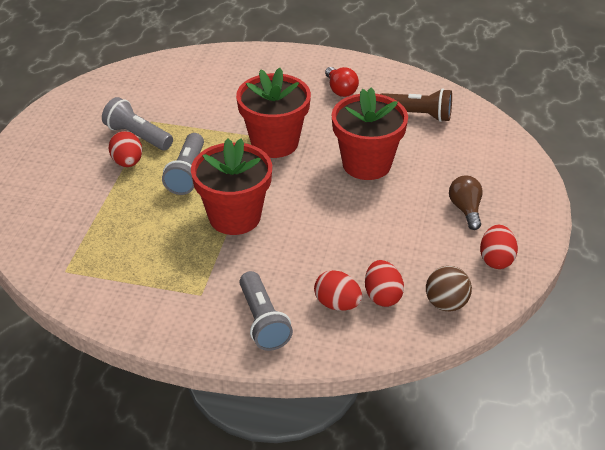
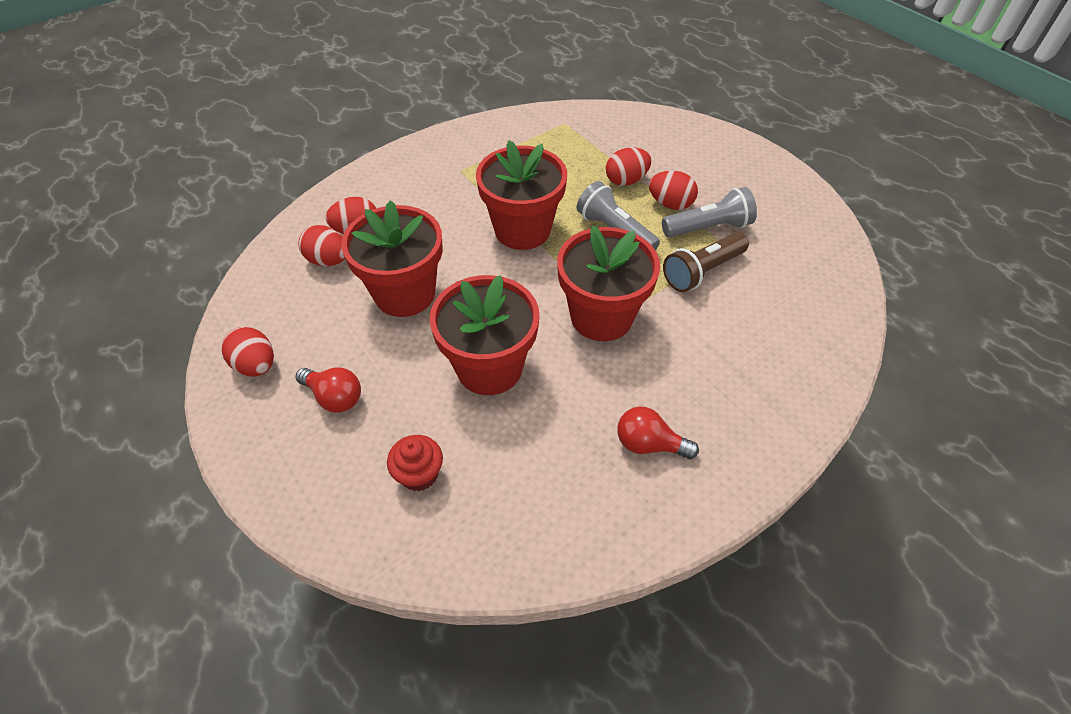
camera: 130 degrees right, 10 degrees up
(119, 195) = (626, 180): none -> red egg
(263, 321) = (395, 185): grey flashlight -> none
(360, 234) = (404, 294): none -> red flower pot
(417, 115) = (521, 488): brown flashlight -> brown flashlight (702, 271)
(446, 303) = (269, 292): brown ball -> none
(458, 149) = (419, 474): none -> red cupcake
(465, 209) = (334, 397): brown light bulb -> red light bulb

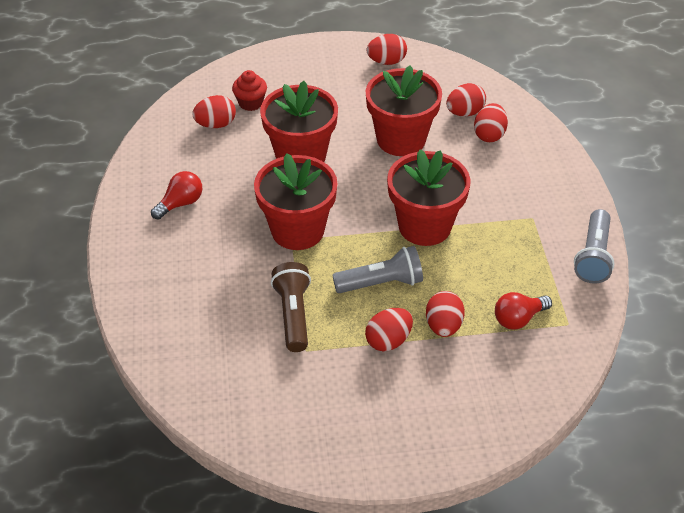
camera: 120 degrees right, 5 degrees down
(334, 397) = (334, 86): red light bulb -> red light bulb (518, 319)
(487, 491) = (216, 124): none -> red egg
(708, 228) = (339, 350): grey flashlight -> grey flashlight (593, 256)

